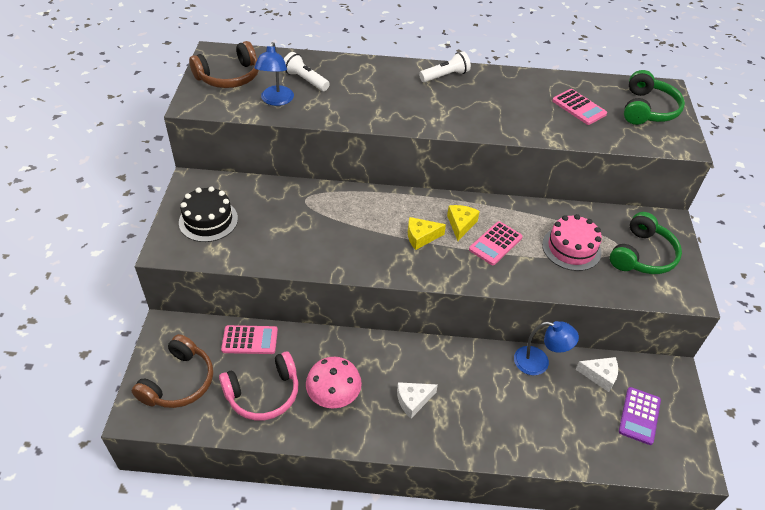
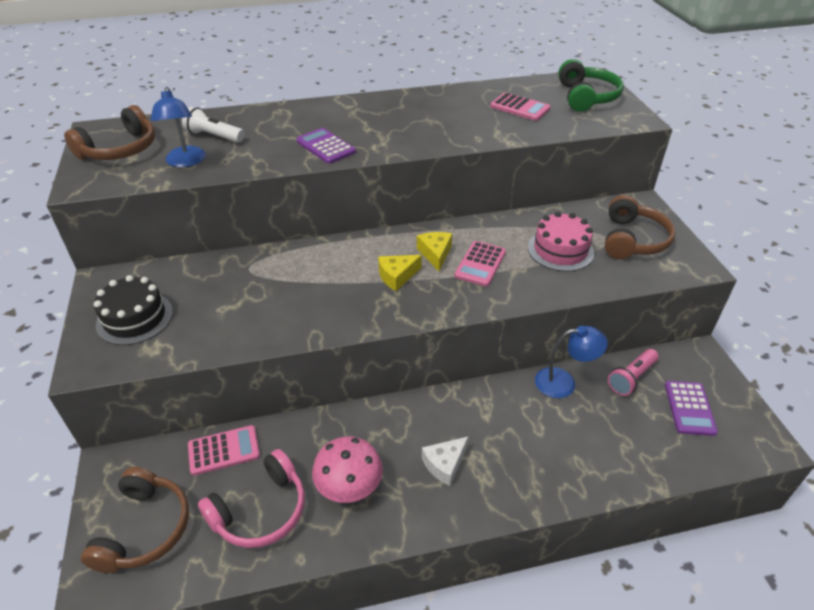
camera: 15 degrees left, 5 degrees down
(392, 111) = (325, 147): none -> purple calculator
(445, 76) = (370, 105): white flashlight -> none
(600, 375) = (631, 378): white cheese -> pink flashlight
(642, 255) = (632, 240): green headphones -> brown headphones

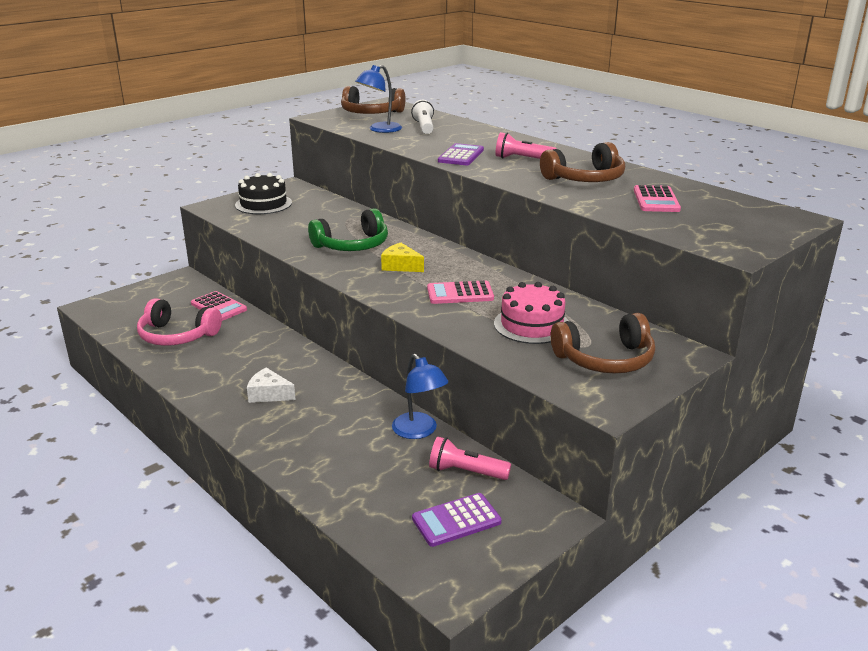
camera: 60 degrees right, 15 degrees down
(144, 529) = (140, 304): brown headphones -> brown headphones (585, 179)
(349, 486) = (218, 361): pink mushroom -> none
(370, 123) = (522, 159): none -> pink flashlight
(435, 254) = (450, 273): yellow cheese -> none
(586, 97) = (741, 222): green headphones -> green headphones (352, 245)

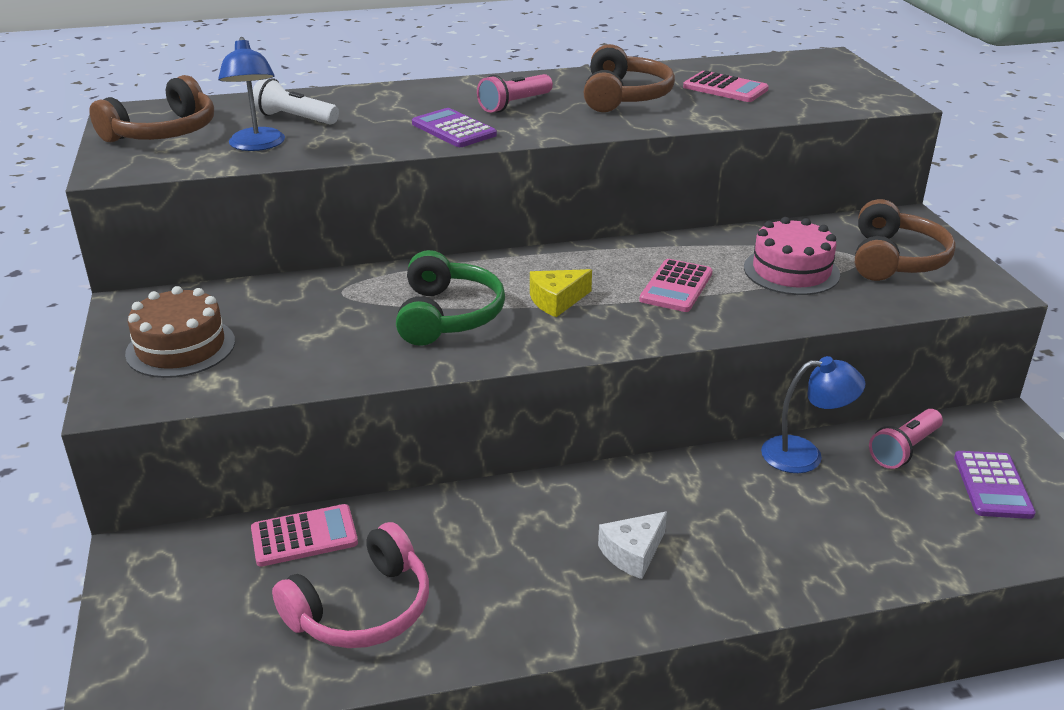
camera: 60 degrees left, 5 degrees up
(263, 204) = (181, 347): black cake -> brown cake

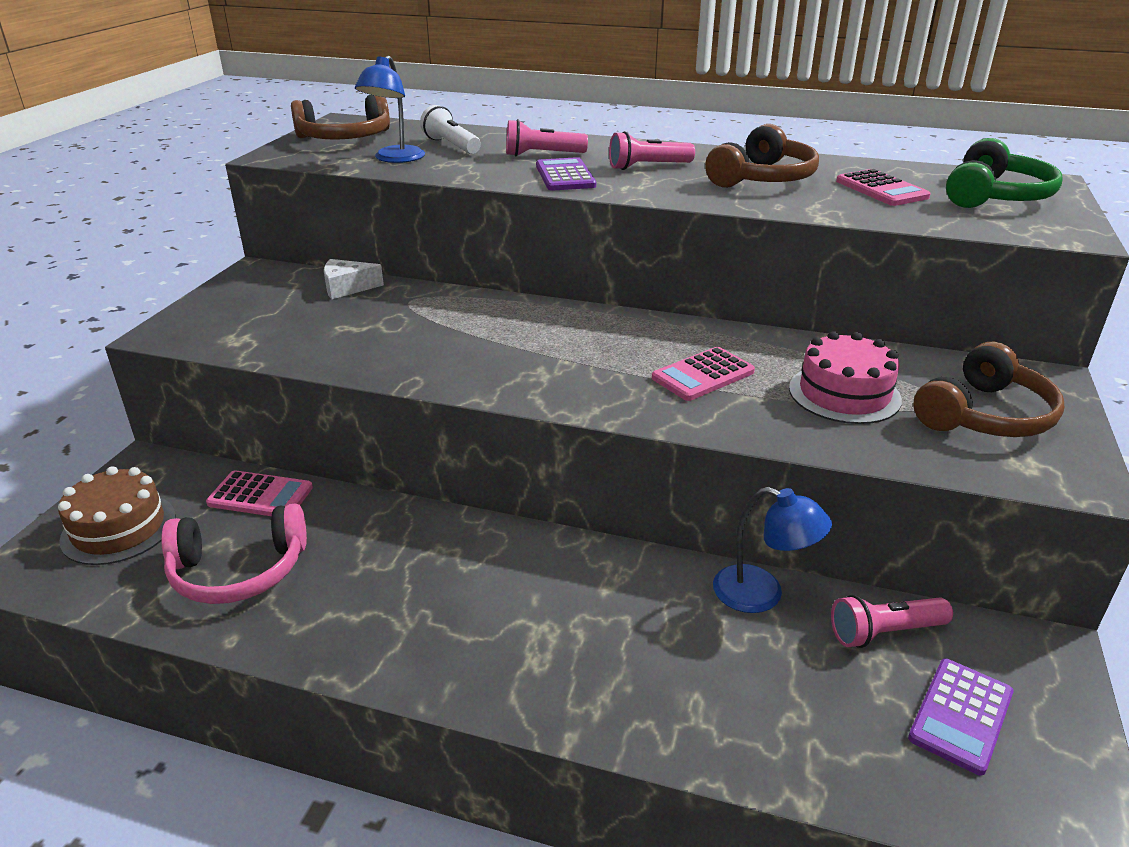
camera: 30 degrees right, 0 degrees up
(181, 347) = (249, 309): brown cake -> brown cake (119, 528)
(400, 111) = (542, 155): none -> pink flashlight
(447, 315) = (467, 342): green headphones -> green headphones (994, 196)
(557, 301) = (574, 356): yellow cheese -> none
(633, 553) = (496, 619): white cheese -> white cheese (347, 288)

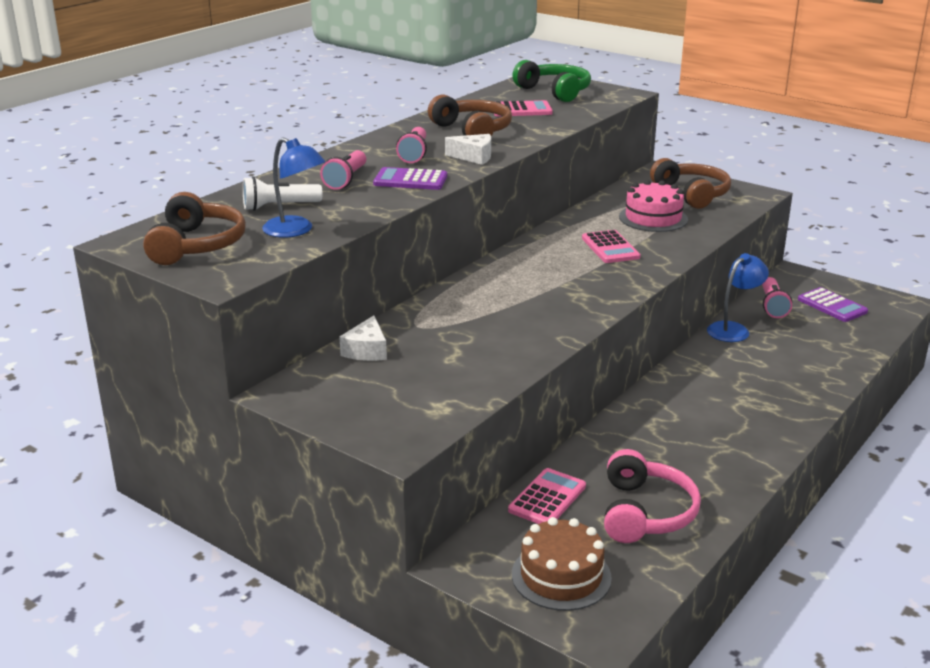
camera: 70 degrees left, 5 degrees down
(671, 190) = (474, 157): none -> white cheese

